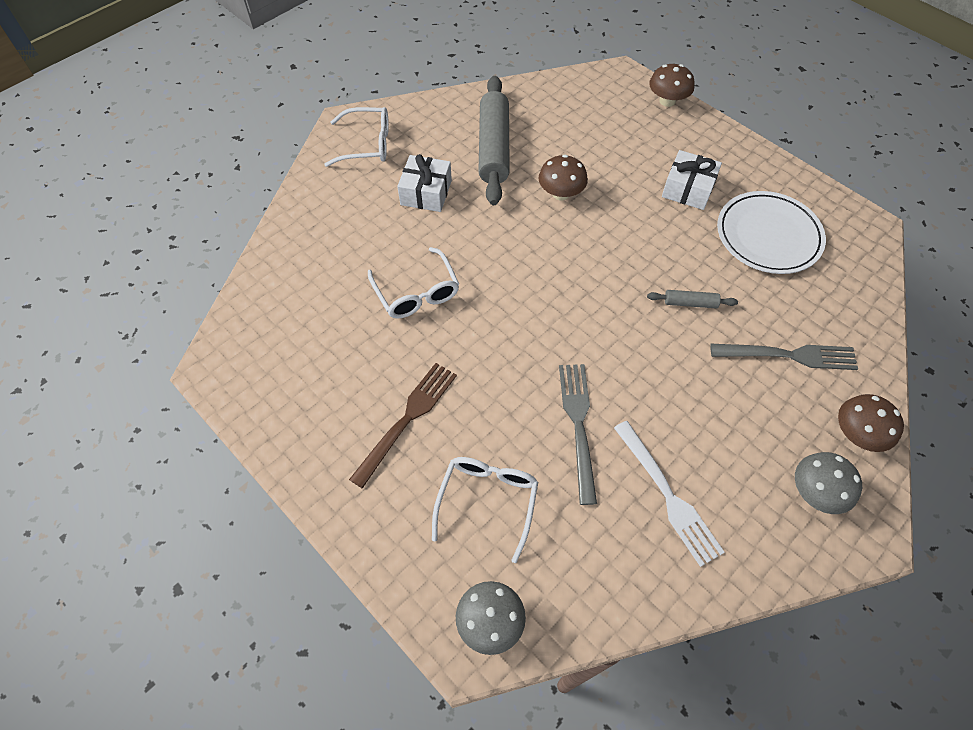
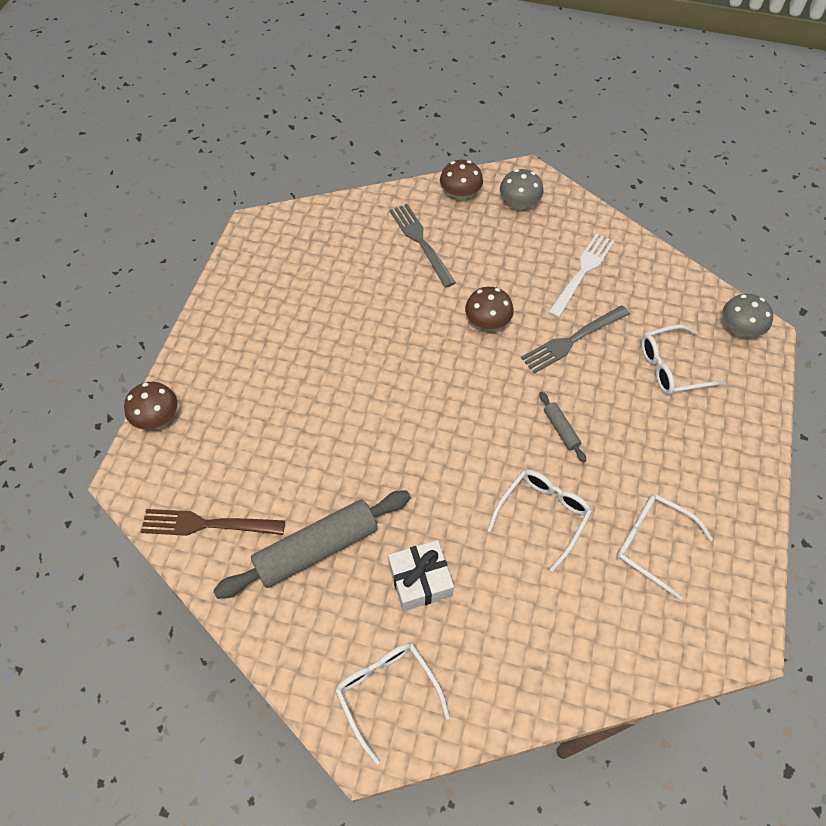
camera: 120 degrees left, 0 degrees up
(333, 356) = (652, 543): none -> white glasses
(407, 419) = (658, 451): brown fork -> brown fork (207, 524)
(561, 193) = (347, 455): brown mushroom -> brown mushroom (487, 322)
(688, 189) = (281, 357): white gift -> none
(690, 303) = (412, 312): grey rolling pin -> grey rolling pin (560, 429)
(768, 236) = (306, 285): white plate -> none

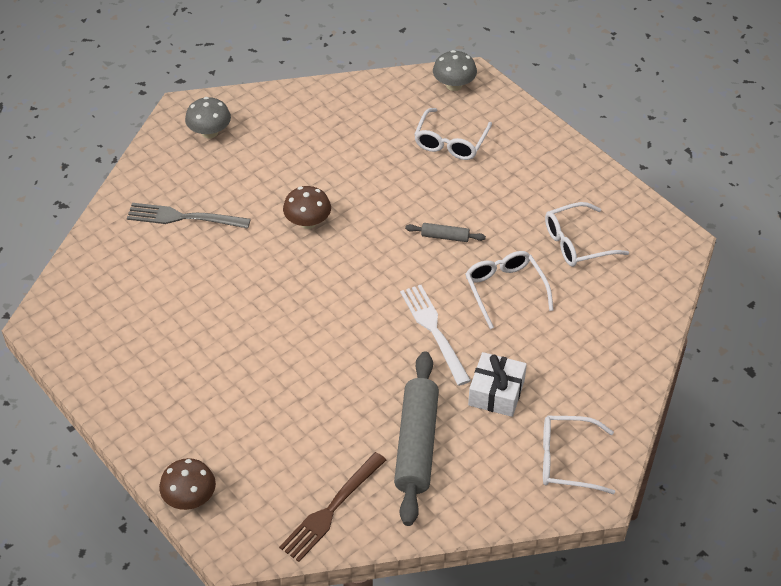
camera: 55 degrees left, 10 degrees down
(460, 194) = (159, 163): brown mushroom -> none
(572, 340) = (374, 182): grey fork -> none
(582, 272) = (318, 137): white fork -> white fork (434, 331)

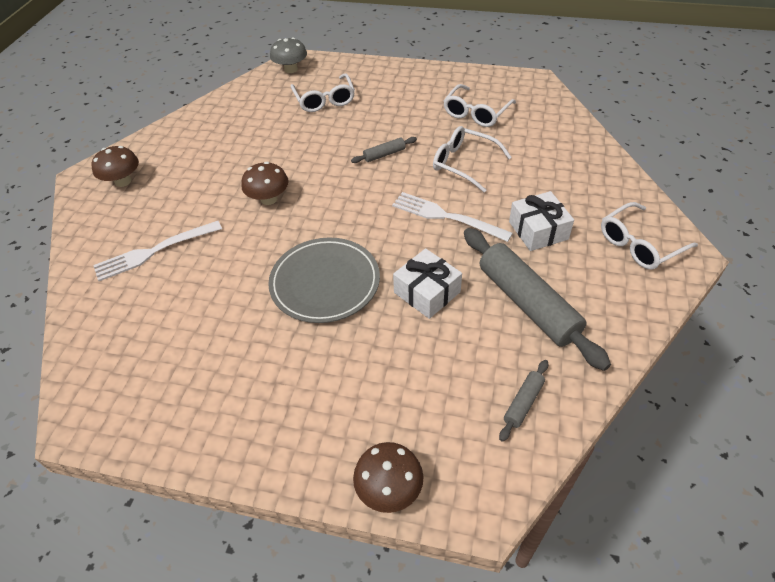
camera: 35 degrees left, 0 degrees up
(183, 217) = (154, 251): grey fork -> white fork
(209, 132) = (123, 181): grey mushroom -> brown mushroom
(283, 326) = (325, 283): none -> grey plate
(331, 509) = (523, 403): brown fork -> grey rolling pin
(350, 384) = (427, 292): none -> white gift

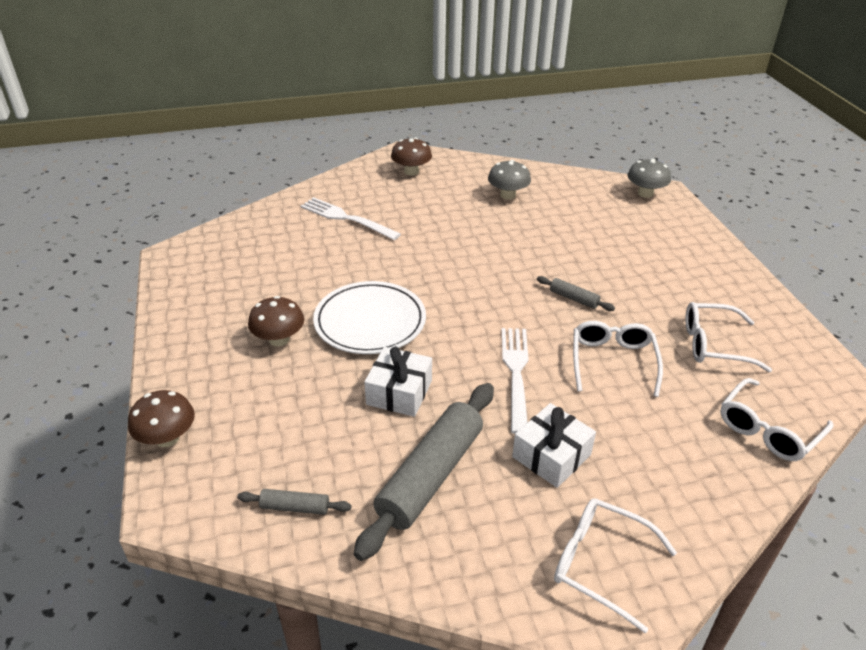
camera: 60 degrees right, 10 degrees down
(222, 137) = (508, 195): none -> grey mushroom
(269, 199) = (450, 251): brown mushroom -> brown mushroom (279, 339)
(324, 100) = (620, 231): white glasses -> white glasses (768, 429)
(325, 283) = (370, 322): grey plate -> white plate

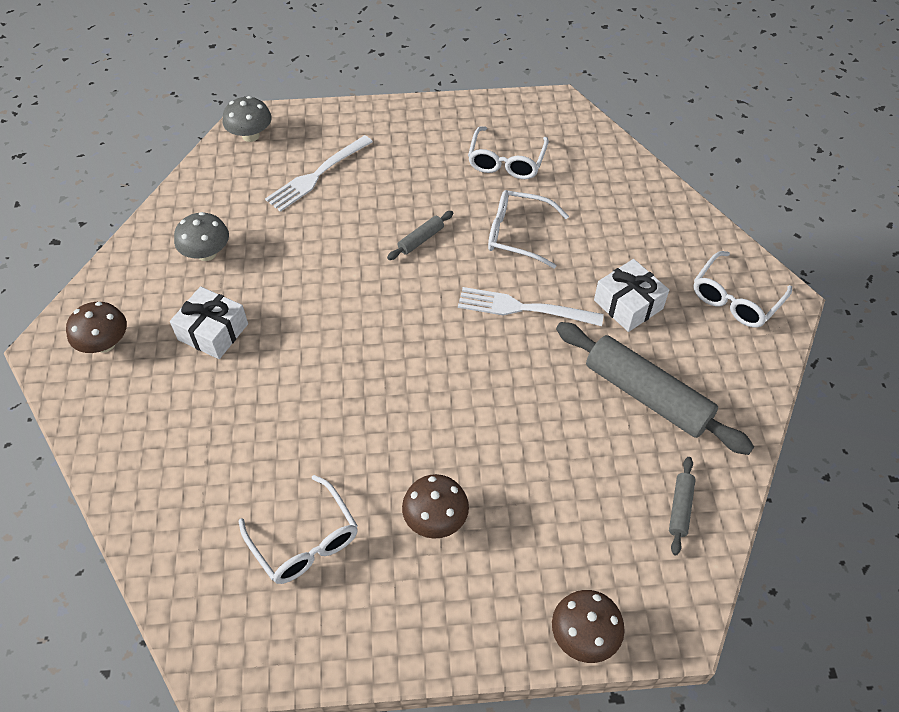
camera: 80 degrees left, 15 degrees up
(346, 218) = (197, 431): white fork -> white fork (317, 175)
(370, 322) = (421, 423): white plate -> none
(399, 392) = (538, 407): white gift -> white gift (213, 332)
(768, 429) = (609, 163): white glasses -> white glasses (305, 541)

